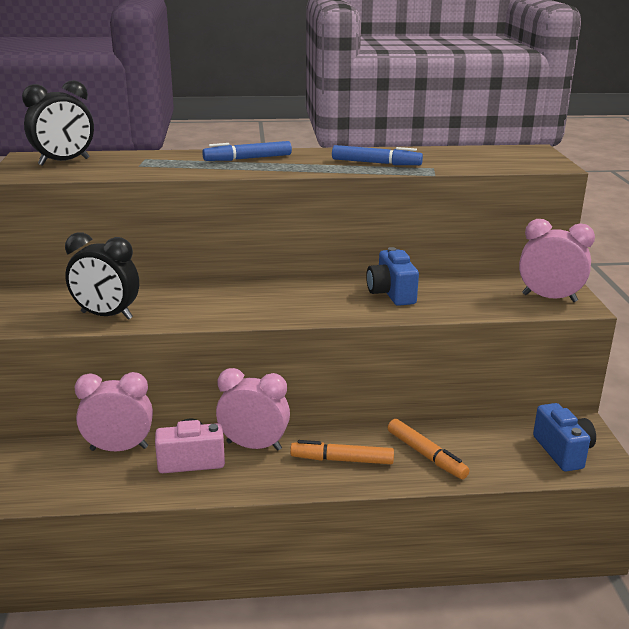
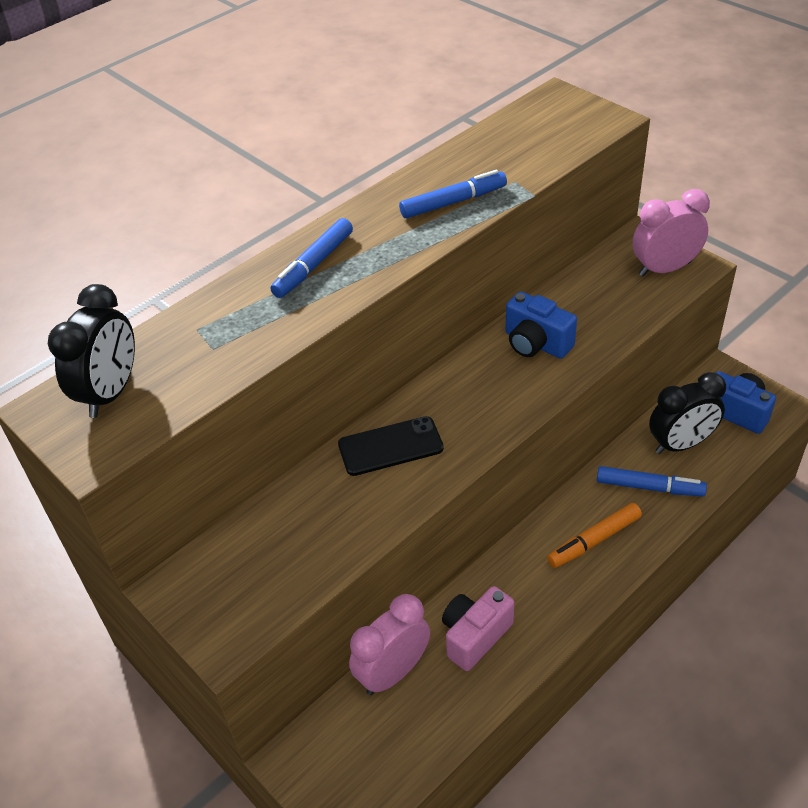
camera: 35 degrees left, 20 degrees up
(106, 315) = (316, 554): black clock -> black clock (681, 444)
(223, 296) = (390, 446): none -> black phone
(254, 446) = (506, 579): pink clock -> none
(426, 455) = (649, 487): orange marker -> blue marker

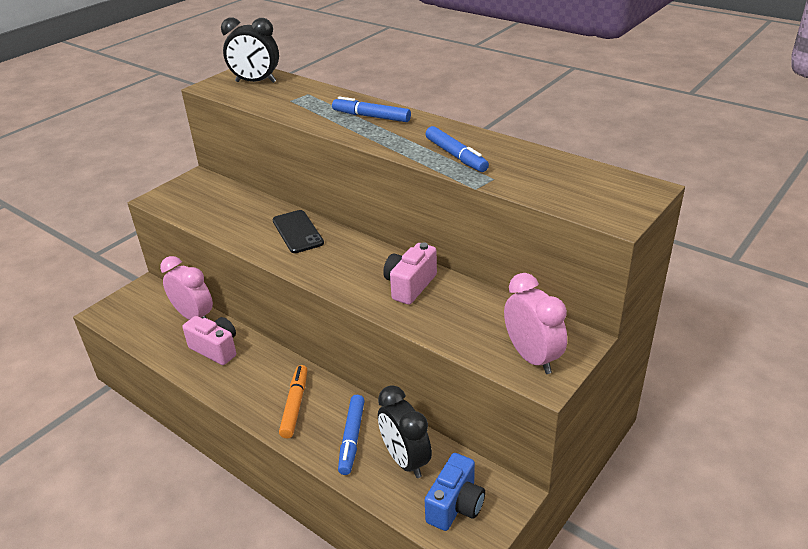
camera: 80 degrees right, 10 degrees down
(536, 343) = (410, 286): blue camera -> pink camera
(594, 540) = (295, 405): orange marker -> orange marker turned 45 degrees clockwise

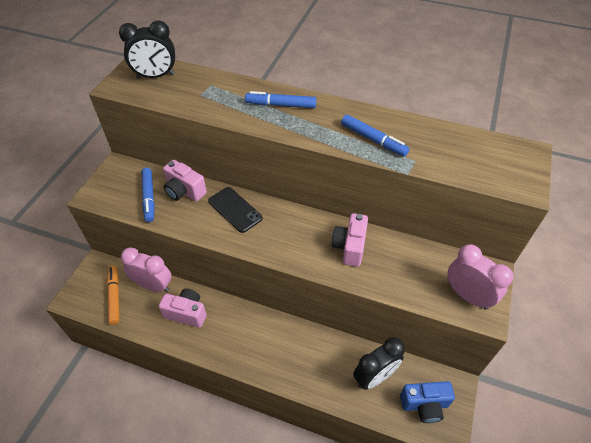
camera: 20 degrees left, 15 degrees up
(253, 208) = (184, 191): none -> pink camera
(295, 405) = (273, 350): orange marker -> orange marker (114, 297)
(352, 438) = (328, 368): blue marker -> blue marker (149, 197)
(405, 460) = (374, 377): black clock -> black clock turned 75 degrees counterclockwise
(455, 505) = (424, 405): blue camera -> blue camera turned 75 degrees clockwise

